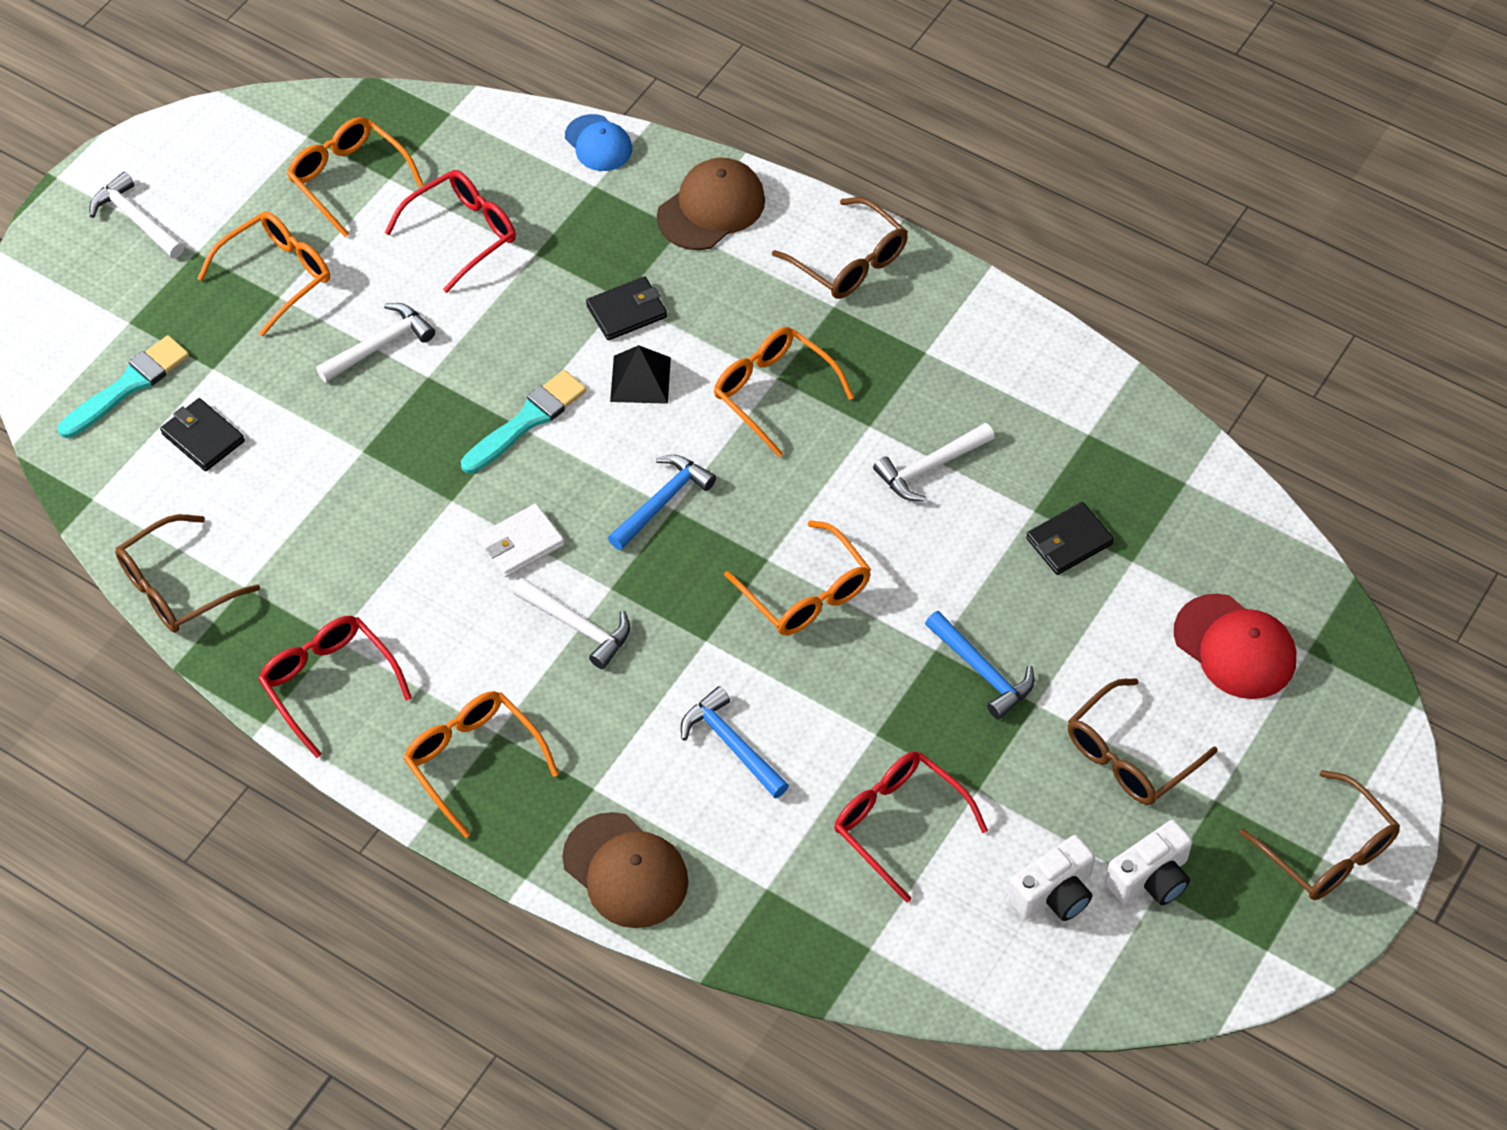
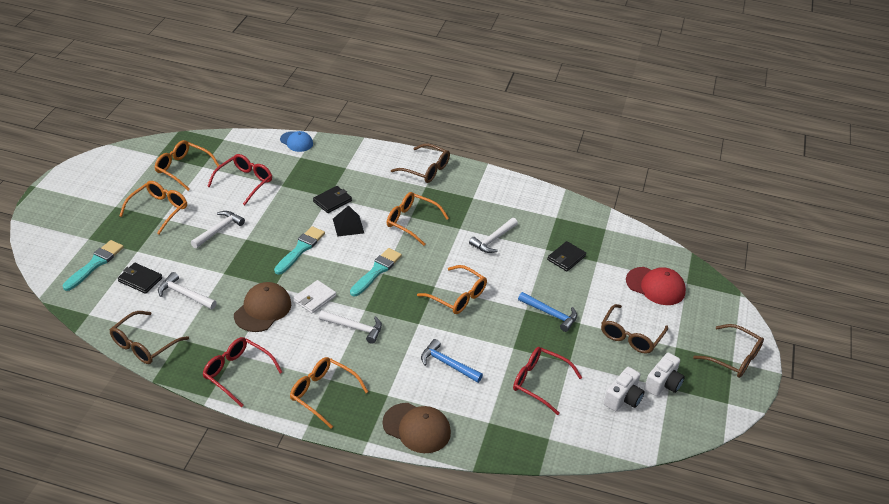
camera: 20 degrees left, 15 degrees down
(136, 219) = (81, 197): white hammer -> white hammer (184, 294)
(662, 501) = (376, 271): blue hammer -> turquoise brush
(711, 208) = (356, 158): brown cap -> brown cap (262, 309)

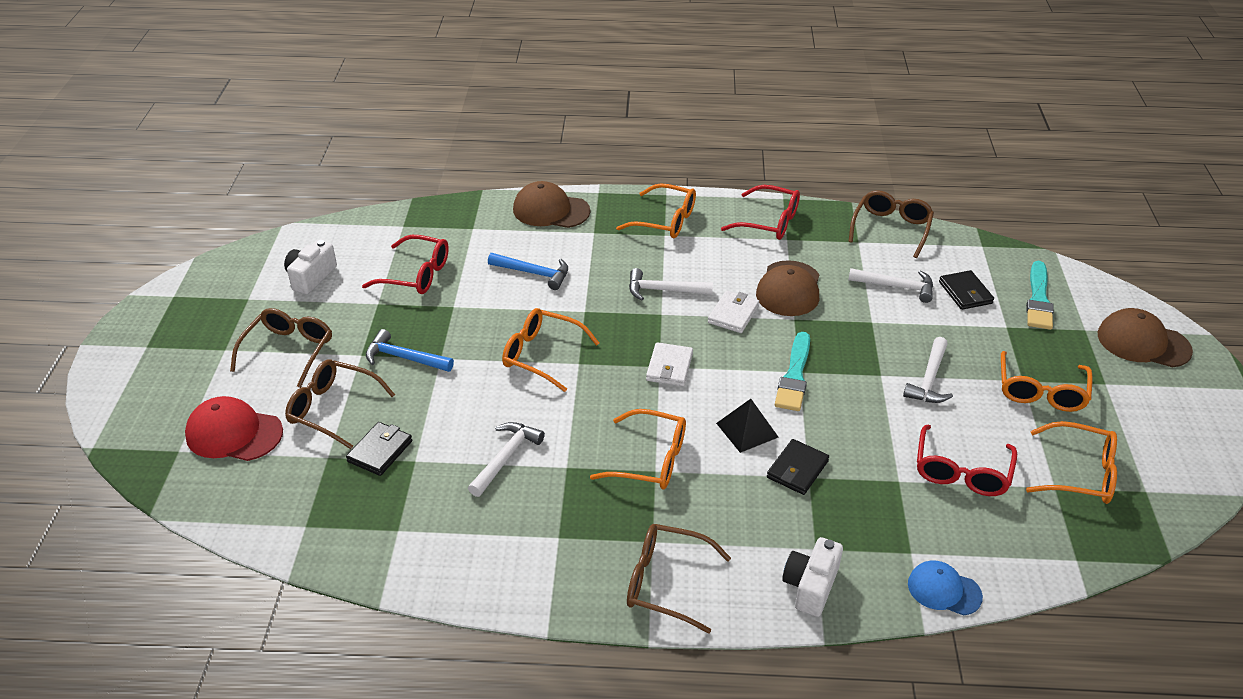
camera: 170 degrees right, 0 degrees up
(62, 223) = (1143, 342): none -> brown cap
(140, 280) = (965, 293): black wallet -> black wallet turned 60 degrees clockwise
(376, 271) = (669, 367): turquoise brush -> white wallet
(663, 383) = (254, 302): white camera -> white camera (810, 586)
(734, 358) = (143, 350): brown glasses -> brown glasses (332, 409)

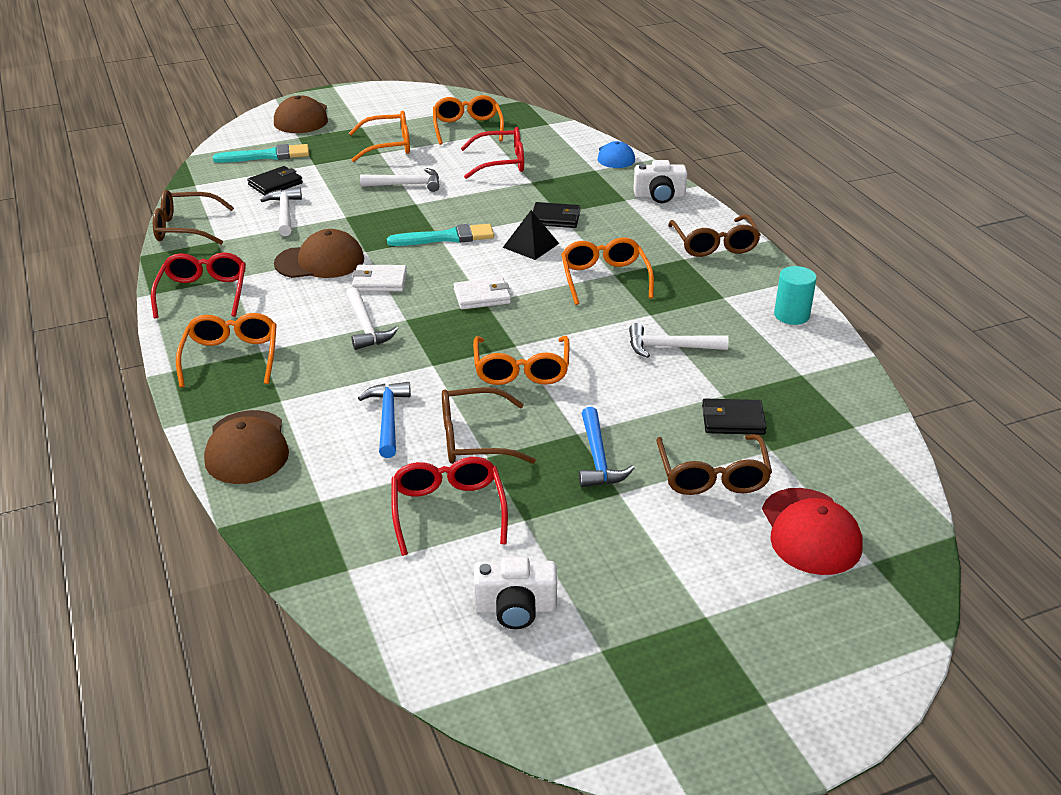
camera: 115 degrees left, 5 degrees down
(289, 351) = (661, 555): brown glasses -> brown glasses (473, 439)
(490, 576) = (791, 315): none -> turquoise cylinder

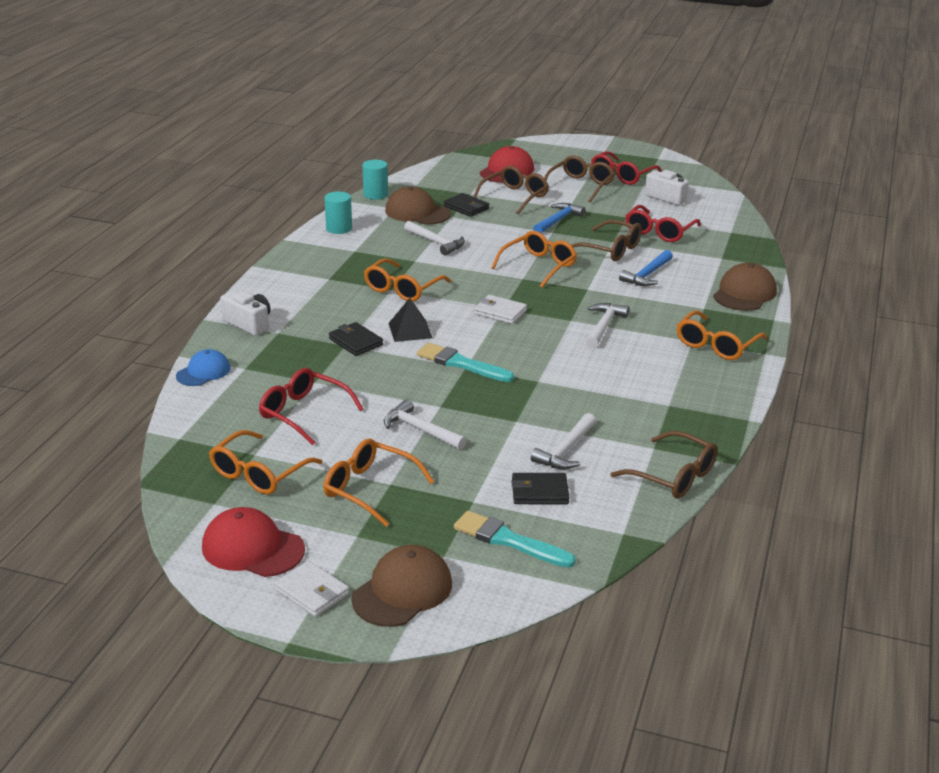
camera: 140 degrees left, 5 degrees down
(203, 293) = (702, 401): red glasses -> red glasses (622, 176)
(320, 261) = (584, 388): brown cap -> brown cap (417, 212)
(380, 281) = (556, 352): white wallet -> white wallet (312, 592)
(410, 103) = (252, 548): none -> red cap
(714, 245) = (292, 277): brown glasses -> brown glasses (580, 186)
(860, 383) = (375, 195): none -> turquoise cylinder

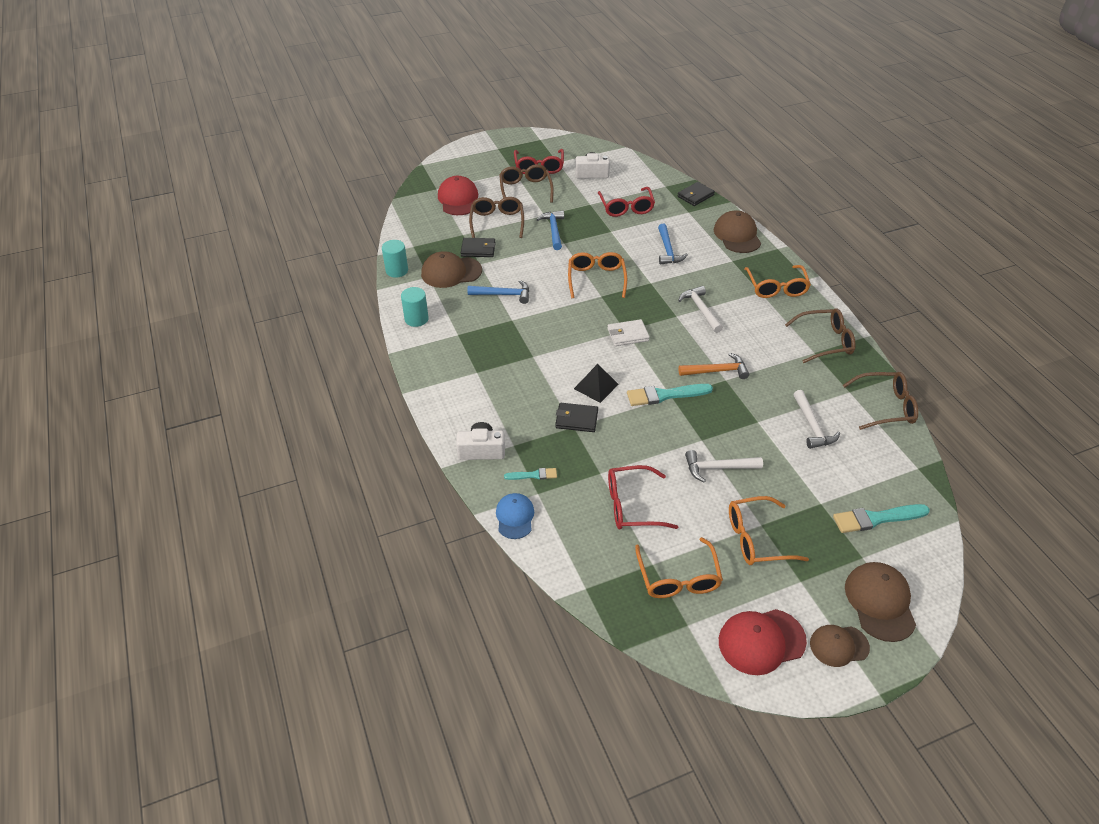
camera: 40 degrees left, 15 degrees up
(261, 356) = (533, 475): none -> turquoise brush
(312, 592) = (839, 645): white wallet -> brown cap
(402, 289) = (540, 351): orange glasses -> none
(436, 243) = (503, 294): white hammer -> blue hammer
(539, 492) = (842, 469): black wallet -> black wallet (695, 196)
(541, 371) = (717, 371): none -> orange hammer
(610, 249) = (619, 239): brown glasses -> brown glasses (825, 341)

